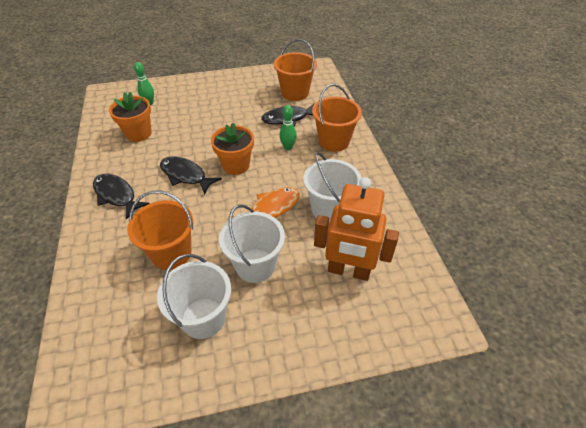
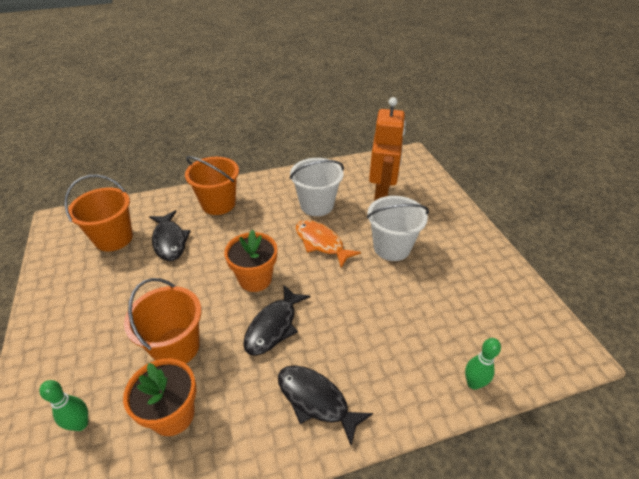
camera: 95 degrees left, 5 degrees down
(116, 195) = (316, 400): black fish -> black fish turned 90 degrees clockwise
(171, 253) = (395, 313): orange bucket -> orange bucket (176, 347)
(203, 318) = (455, 274): white bucket -> none
(288, 147) = (225, 237): green bowling pin -> green bowling pin (473, 383)

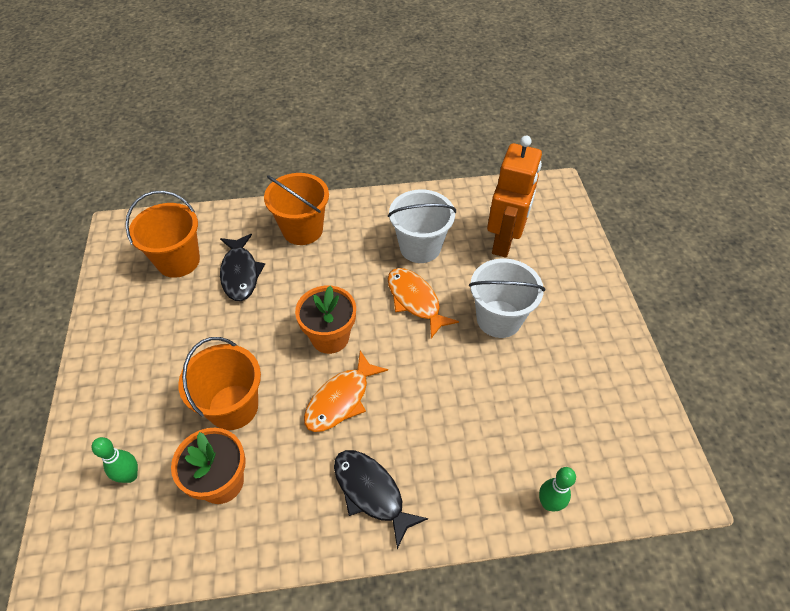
camera: 10 degrees right, 10 degrees up
(273, 326) = (341, 399): black fish -> orange fish

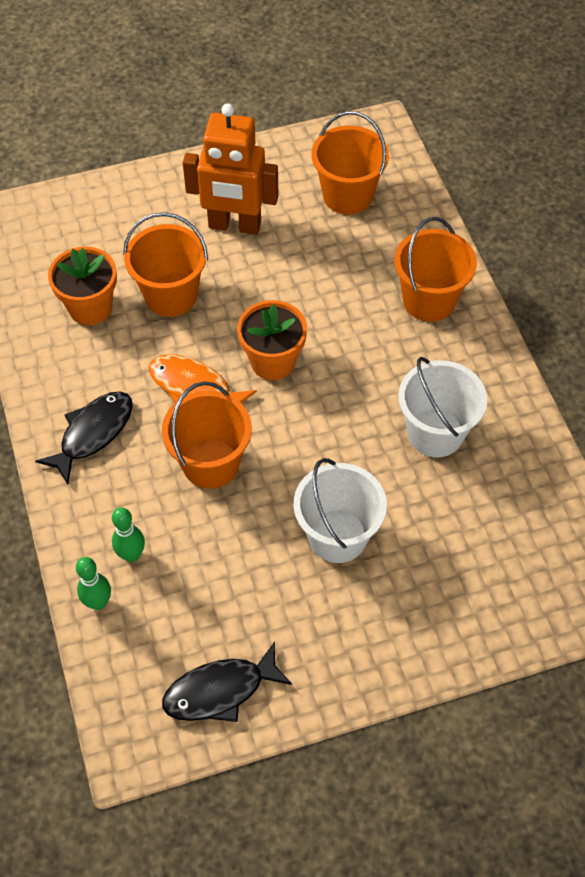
camera: 80 degrees right, 5 degrees up
(130, 476) = (88, 237): green bowling pin -> green bowling pin (131, 555)
(240, 273) = (344, 256): black fish -> black fish (220, 691)
(415, 300) = (345, 439): orange fish -> none
(421, 396) = (210, 463): none -> orange bucket
(504, 241) = (474, 534): orange robot -> orange robot (234, 225)

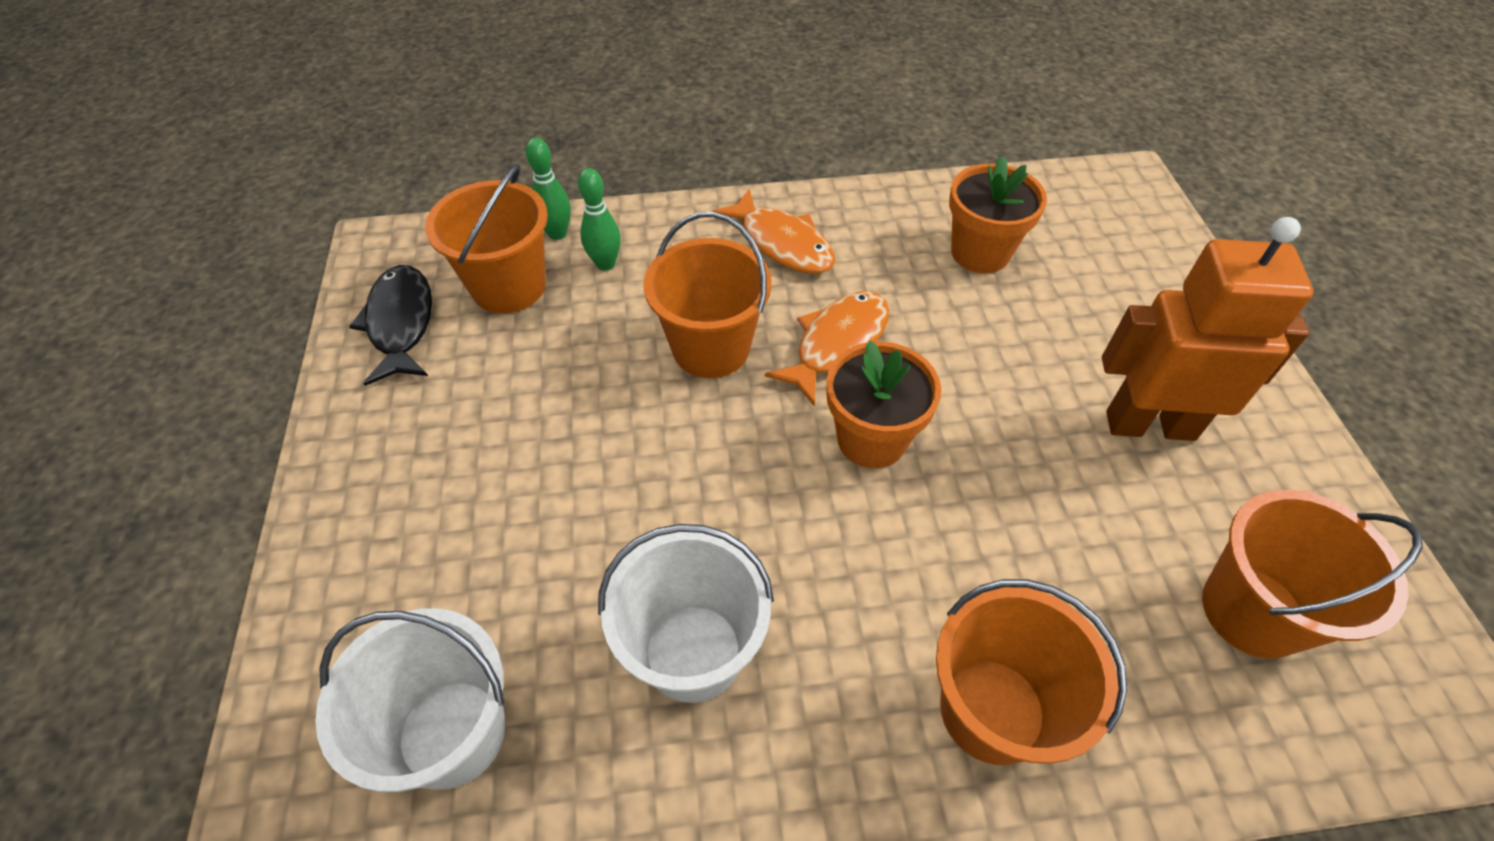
camera: 100 degrees right, 5 degrees down
(93, 433) = (782, 243): black fish -> orange fish
(171, 295) = (1001, 334): orange bucket -> orange bucket (508, 286)
(234, 225) = (1149, 425): orange robot -> orange robot turned 75 degrees clockwise
(337, 536) = (553, 474): white bucket -> white bucket (452, 733)

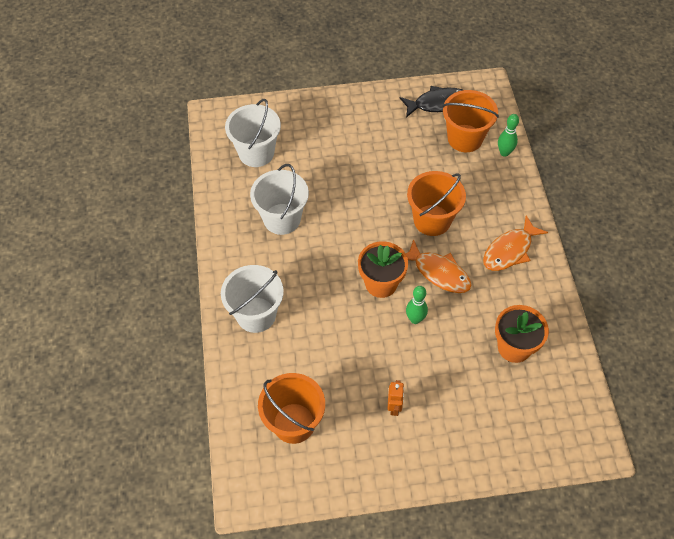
camera: 90 degrees right, 5 degrees up
(605, 264) = (484, 174): green bowling pin -> green bowling pin (415, 319)
(992, 710) = (256, 315): orange bucket -> white bucket
(1149, 425) = (394, 407): orange robot -> orange robot, size x0.42

